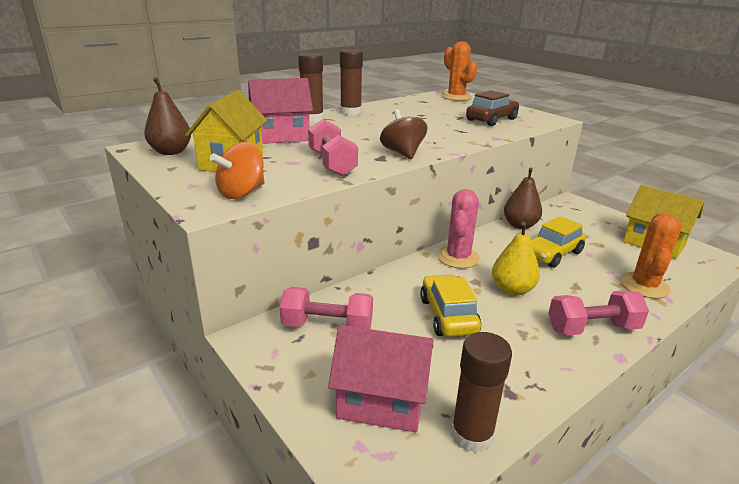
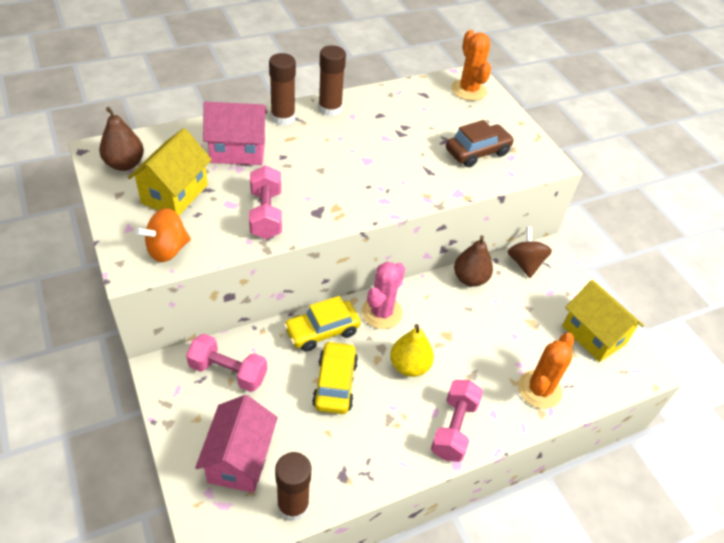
camera: 10 degrees right, 20 degrees up
(381, 402) = (240, 459): pink house -> pink house turned 75 degrees clockwise
(402, 153) = (343, 207): brown spinning top -> brown spinning top (525, 263)
(552, 254) = (477, 327): yellow car -> yellow car (322, 331)
(592, 328) = (453, 428): pink dumbbell -> pink dumbbell turned 75 degrees counterclockwise

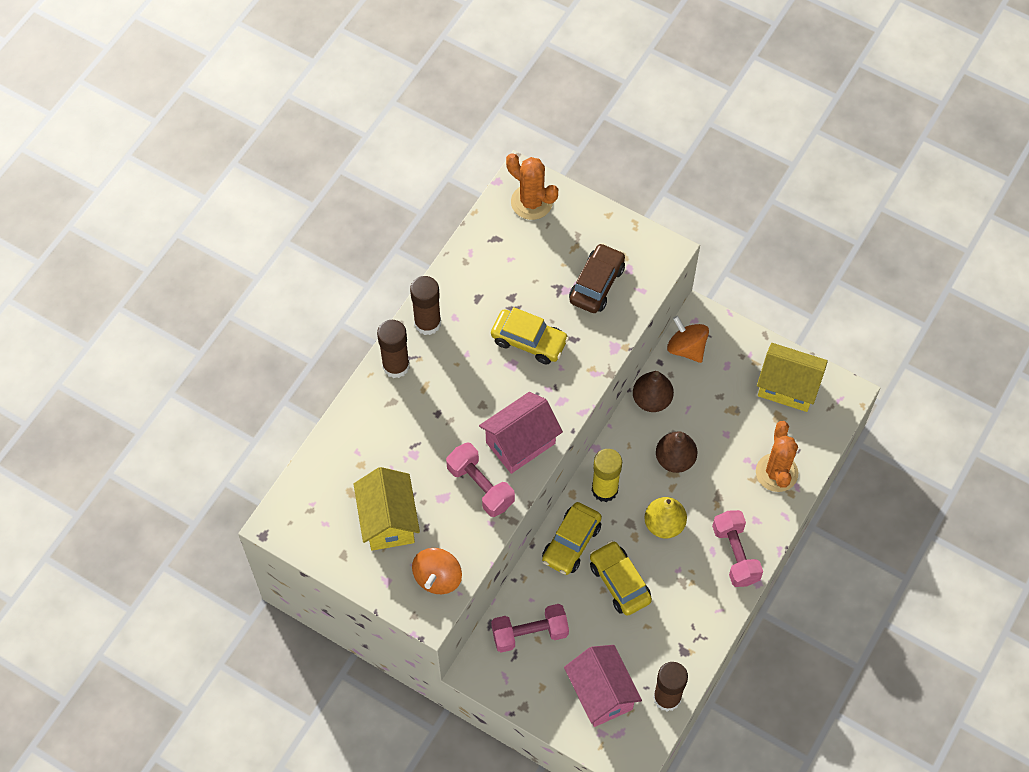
camera: 30 degrees left, 15 degrees up
(125, 164) = (315, 521): brown pear -> brown pear (675, 459)
(238, 151) = (394, 435): pink house -> pink house (520, 443)
(381, 312) = (604, 489): pink cactus -> yellow glue stick
(393, 155) = (529, 341): none -> yellow car
(525, 263) = (686, 348): brown spinning top -> orange spinning top

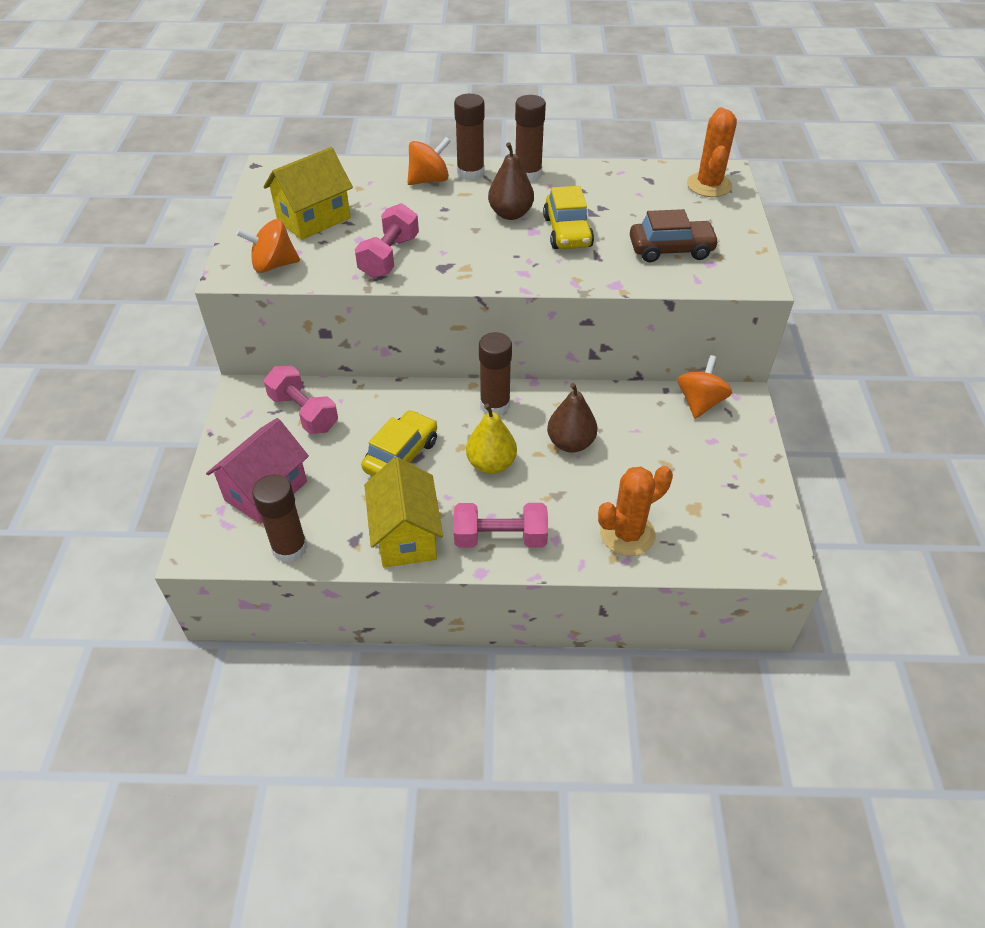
camera: 60 degrees right, 15 degrees down
(386, 403) = (429, 180): none -> orange spinning top
(520, 443) = (455, 264): pink house -> none
(571, 543) = (420, 404): yellow car -> none
(604, 489) = (495, 405): yellow glue stick -> brown glue stick
(651, 400) = (620, 400): brown pear -> brown pear (510, 214)
(735, 554) = (500, 538): pink dumbbell -> pink dumbbell turned 45 degrees clockwise
(787, 387) = (737, 501): yellow house -> yellow house (406, 536)

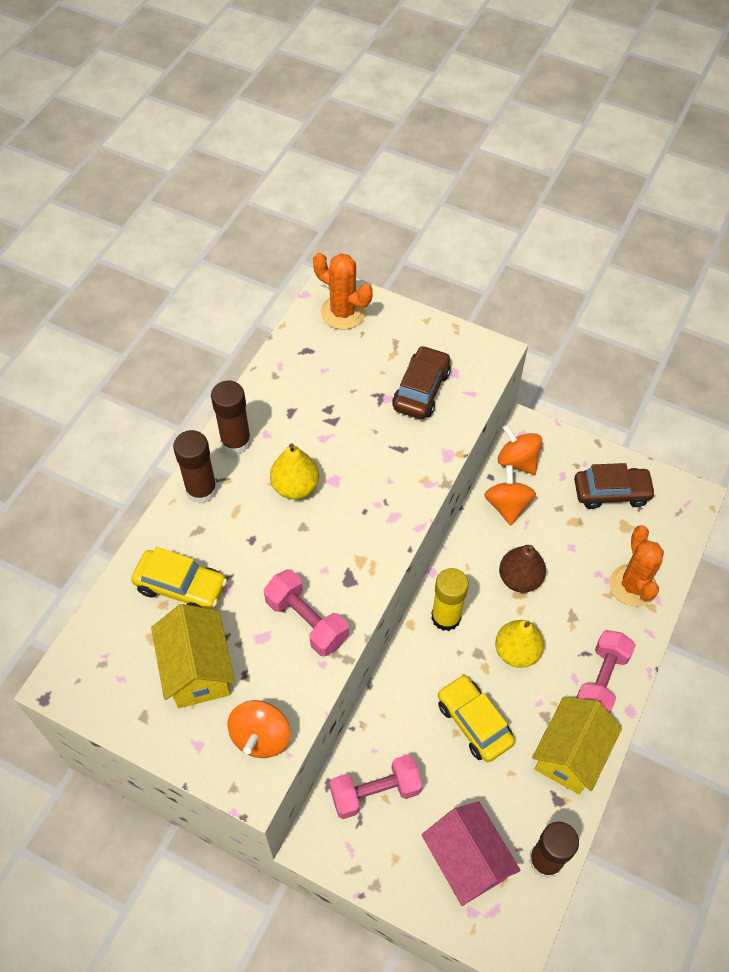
camera: 65 degrees left, 10 degrees up
(406, 536) = (570, 754): yellow house -> yellow house turned 75 degrees counterclockwise
(429, 180) = (191, 532): orange spinning top -> orange spinning top (507, 505)
(495, 405) = (446, 617): brown glue stick -> yellow glue stick
(510, 214) = (295, 486): brown pear -> yellow pear
(567, 232) = (351, 454): yellow car -> yellow car (181, 587)
(725, 485) = (611, 492): none -> brown car

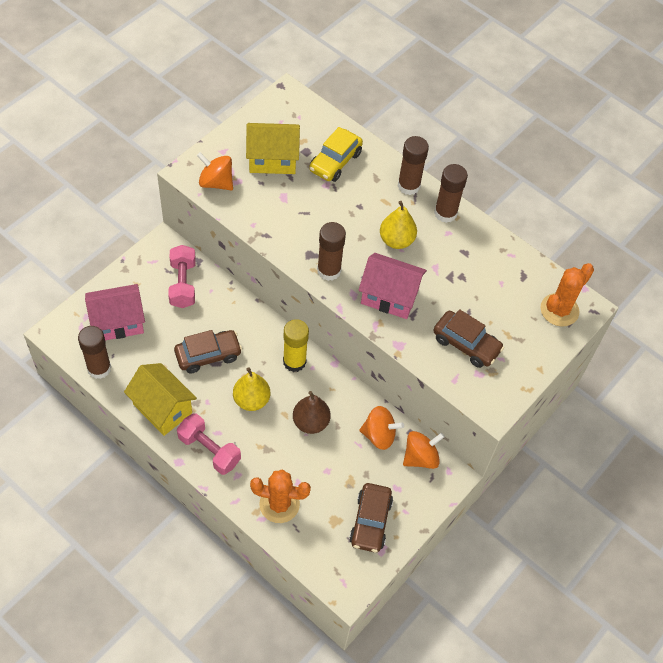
camera: 100 degrees right, 0 degrees up
(306, 621) = (287, 223): pink dumbbell -> none
(367, 552) = (329, 270): none -> brown glue stick
(384, 477) = (389, 297): none -> pink house
(474, 722) = (208, 355): yellow car -> brown car

